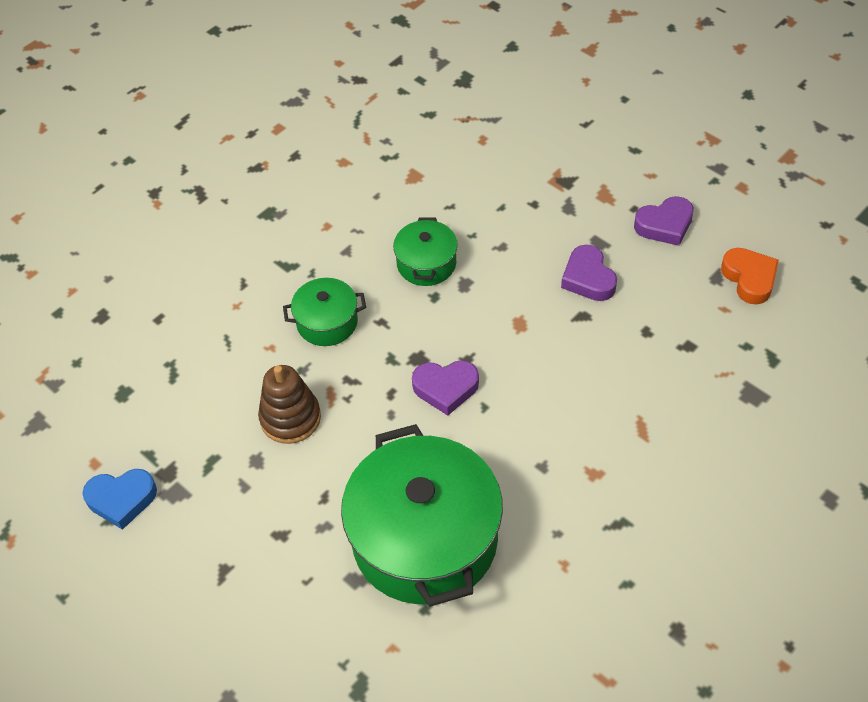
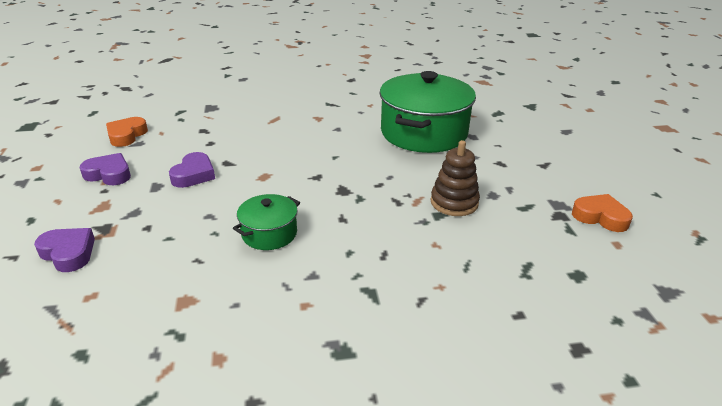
camera: 145 degrees left, 20 degrees down
(122, 499) = (600, 217): blue heart -> orange heart
(327, 322) = (379, 237): green pot -> none
(445, 388) = (345, 172): purple heart -> purple heart (68, 253)

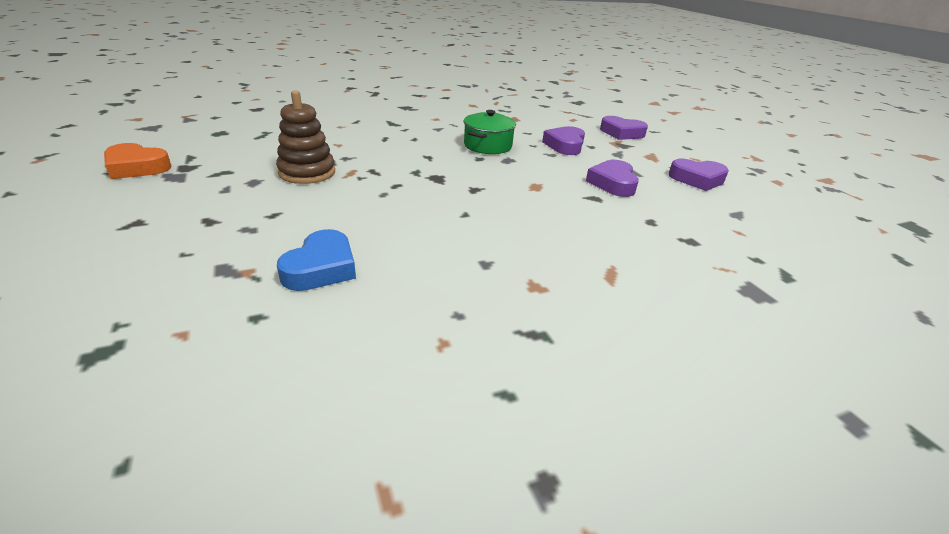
camera: 165 degrees right, 0 degrees up
(126, 135) = (772, 223): orange heart -> none
(177, 230) = (565, 145): none -> purple heart
(424, 133) = (321, 268): green pot -> blue heart

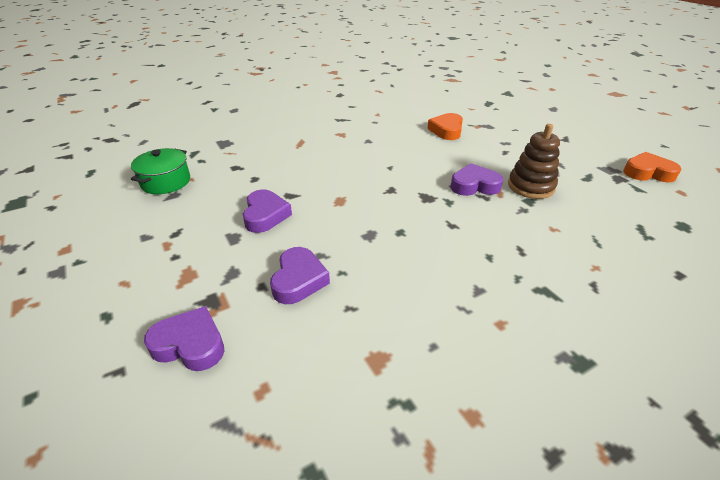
camera: 175 degrees right, 5 degrees up
(321, 268) = (446, 130): blue heart -> orange heart
(487, 146) = (398, 258): green pot -> green pot (166, 182)
(697, 179) = (166, 236): purple heart -> purple heart (474, 185)

